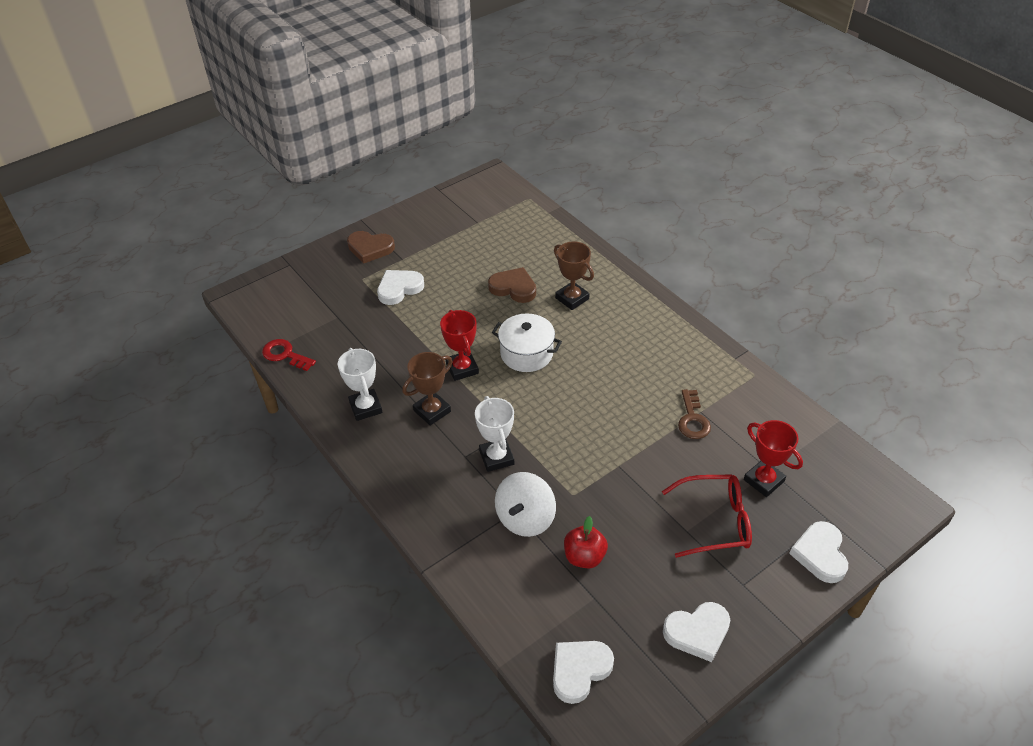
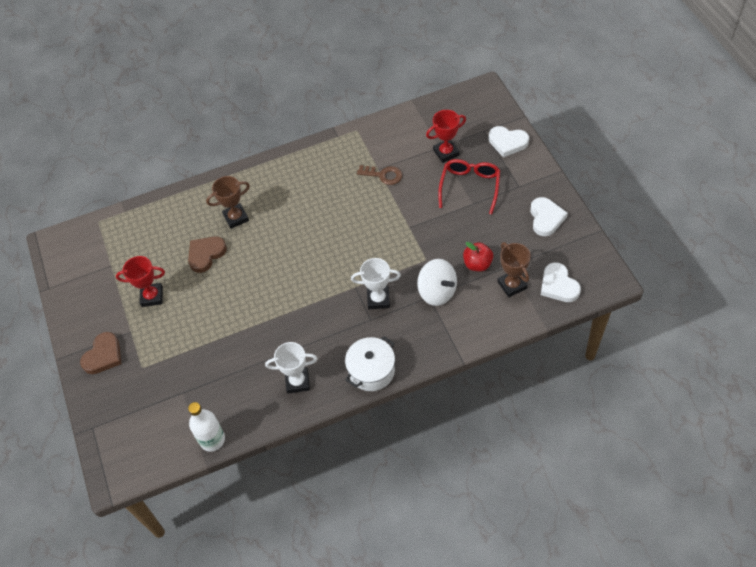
camera: 70 degrees left, 10 degrees up
(285, 355) = (212, 439): red key -> white bottle
(399, 288) = (168, 339): white heart -> none
(432, 411) = (318, 334): brown trophy -> brown trophy (512, 285)
(462, 368) = (281, 306): red trophy -> red trophy (152, 296)
(526, 353) = (283, 260): white pot -> white pot (371, 371)

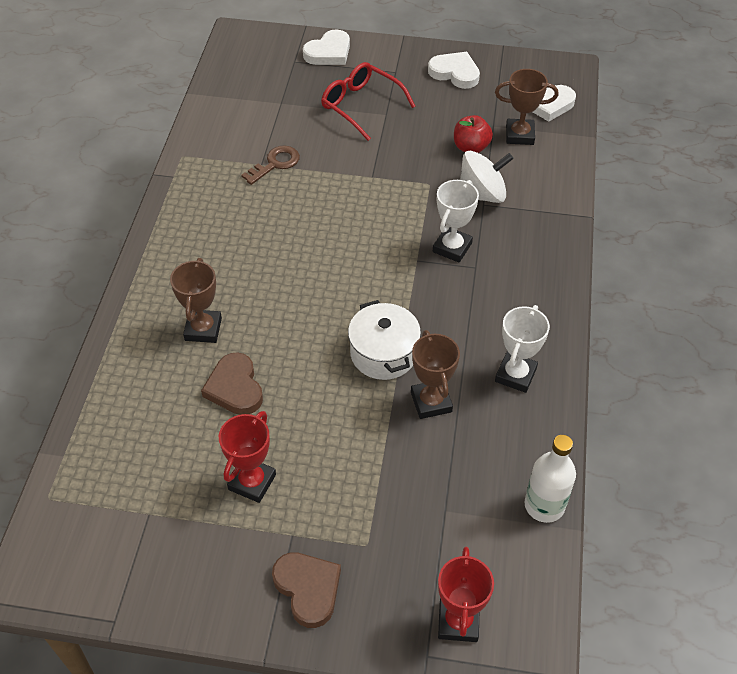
camera: 65 degrees left, 5 degrees down
(251, 349) = (431, 402): none -> brown trophy
(371, 371) = (548, 298): white pot -> white pot (383, 353)
(446, 152) = (294, 101): red trophy -> red trophy (458, 622)

